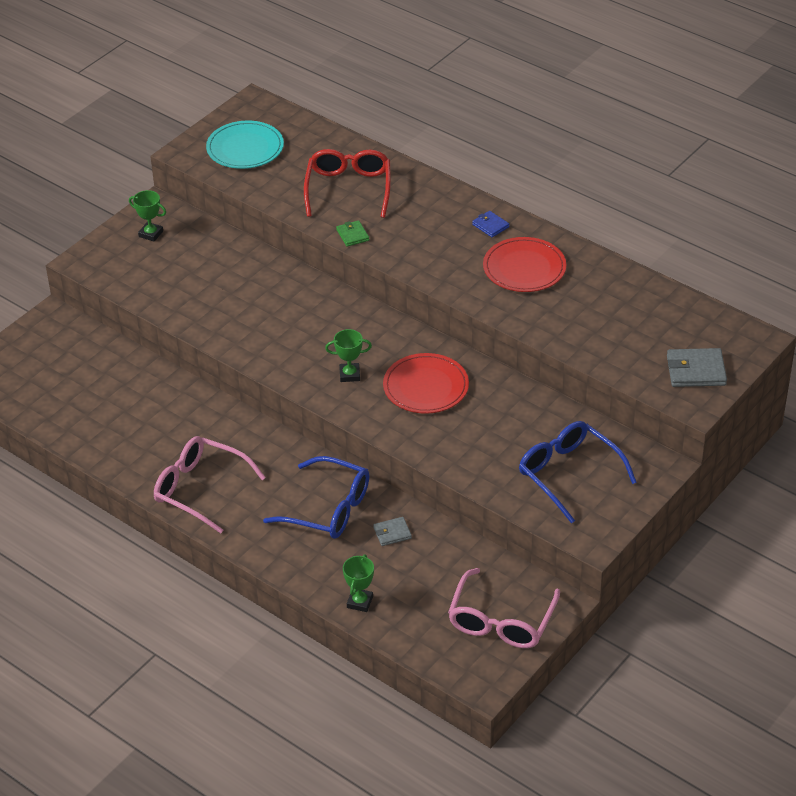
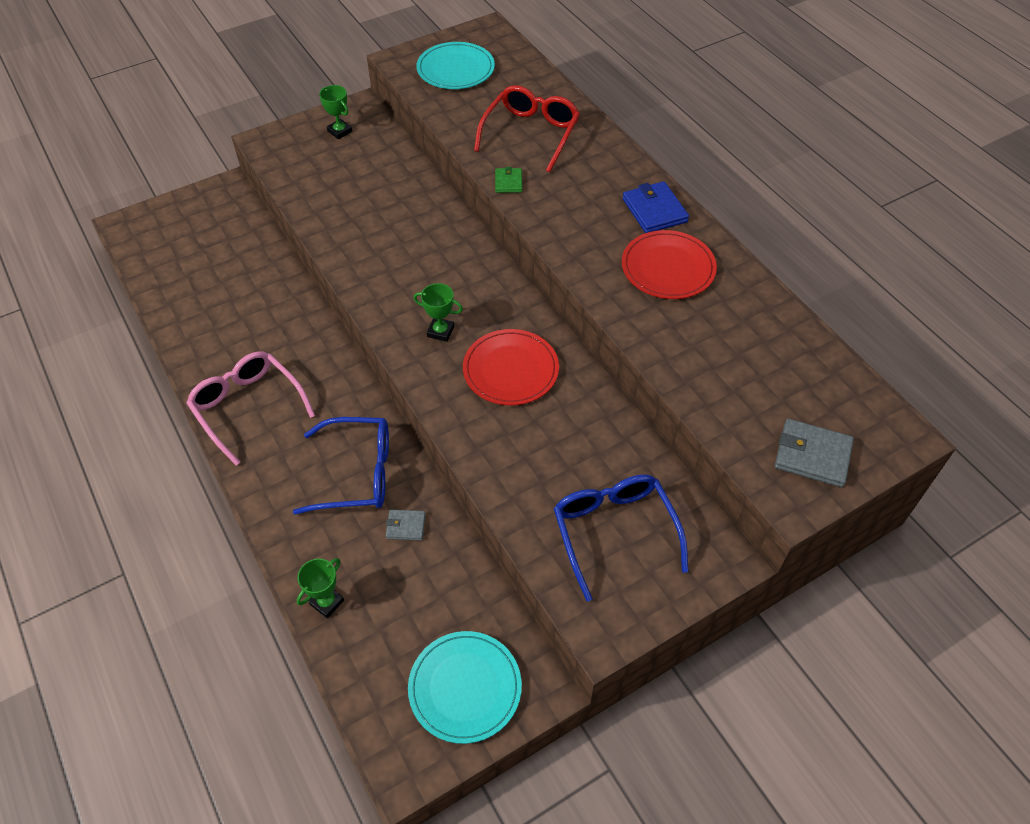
camera: 20 degrees right, 10 degrees up
(328, 509) = (357, 473): blue glasses -> blue glasses turned 45 degrees counterclockwise
(490, 226) = (654, 210): blue wallet -> blue wallet, size x1.73
(501, 621) = (465, 688): pink glasses -> turquoise plate

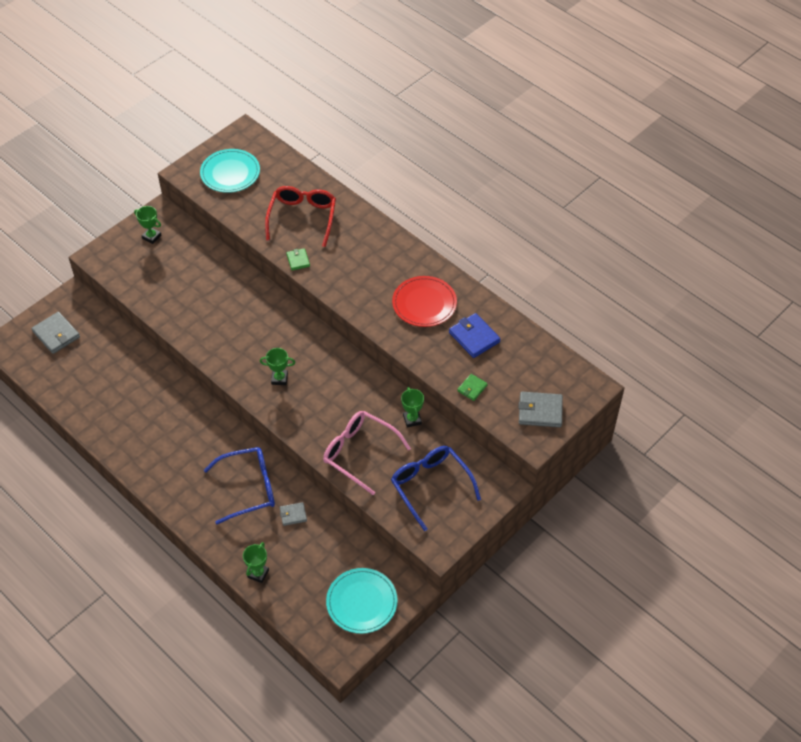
camera: 15 degrees left, 0 degrees up
(190, 226) = (56, 334): none -> grey wallet
(248, 407) = (156, 460): pink glasses -> pink glasses (359, 453)
(510, 370) = (335, 395): red plate -> none
(611, 427) = (412, 419): none -> green trophy
(654, 210) = (405, 262): blue wallet -> blue wallet (474, 337)
(711, 398) = (472, 388): none -> green wallet

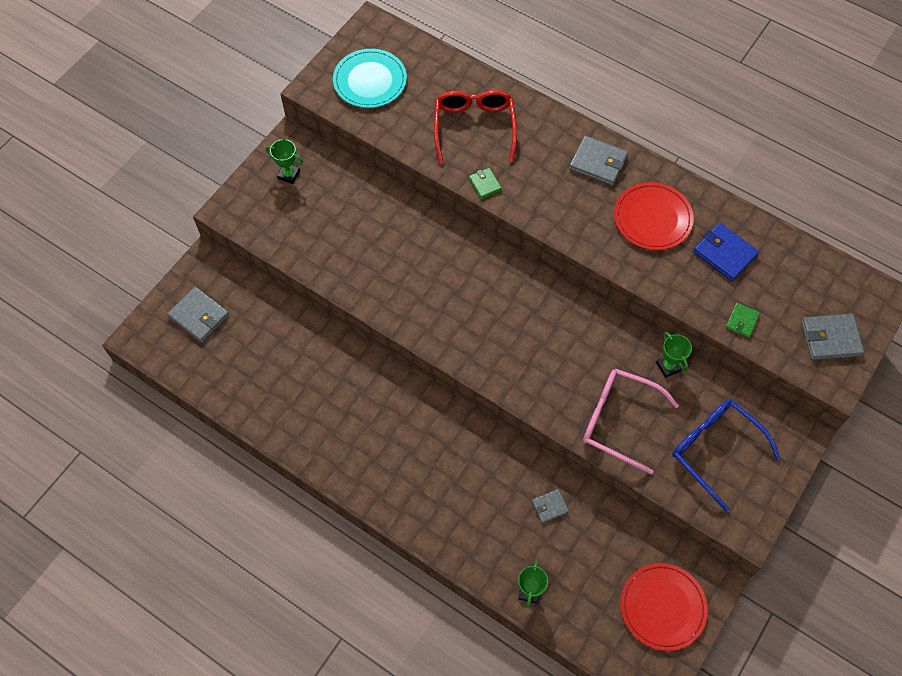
camera: 10 degrees left, 10 degrees up
(249, 488) = (487, 480): blue glasses -> none
(279, 379) = (495, 338): green trophy -> none
(361, 602) = (662, 607): turquoise plate -> red plate
(393, 257) = (598, 162): none -> grey wallet

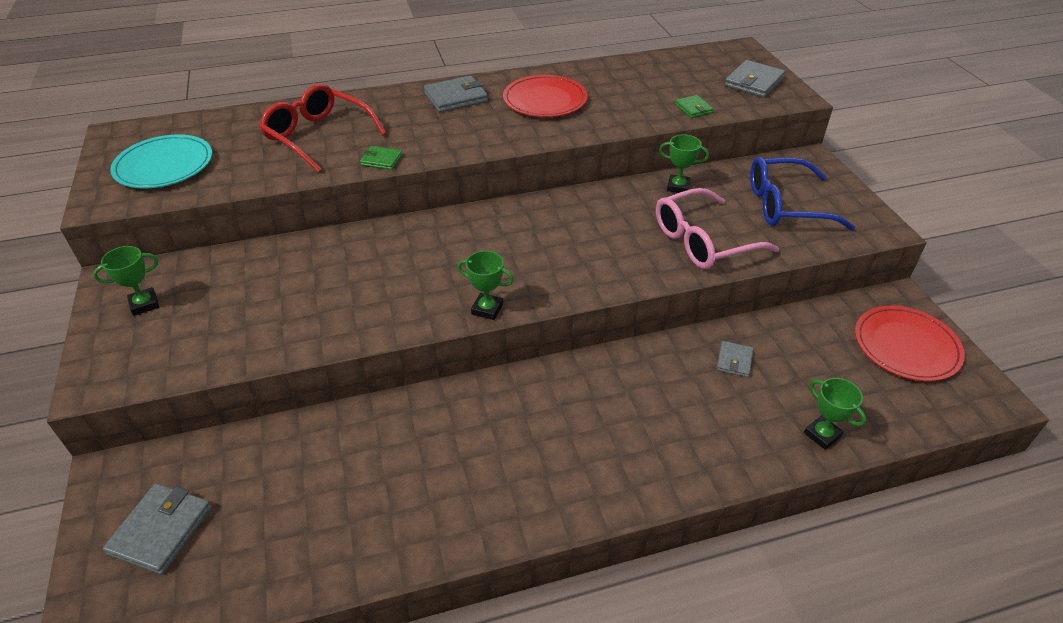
camera: 50 degrees left, 20 degrees down
(199, 316) = (161, 530): grey wallet -> grey wallet turned 60 degrees counterclockwise
(438, 343) = (487, 309): none -> green trophy
(724, 253) = (622, 87): blue wallet -> none

